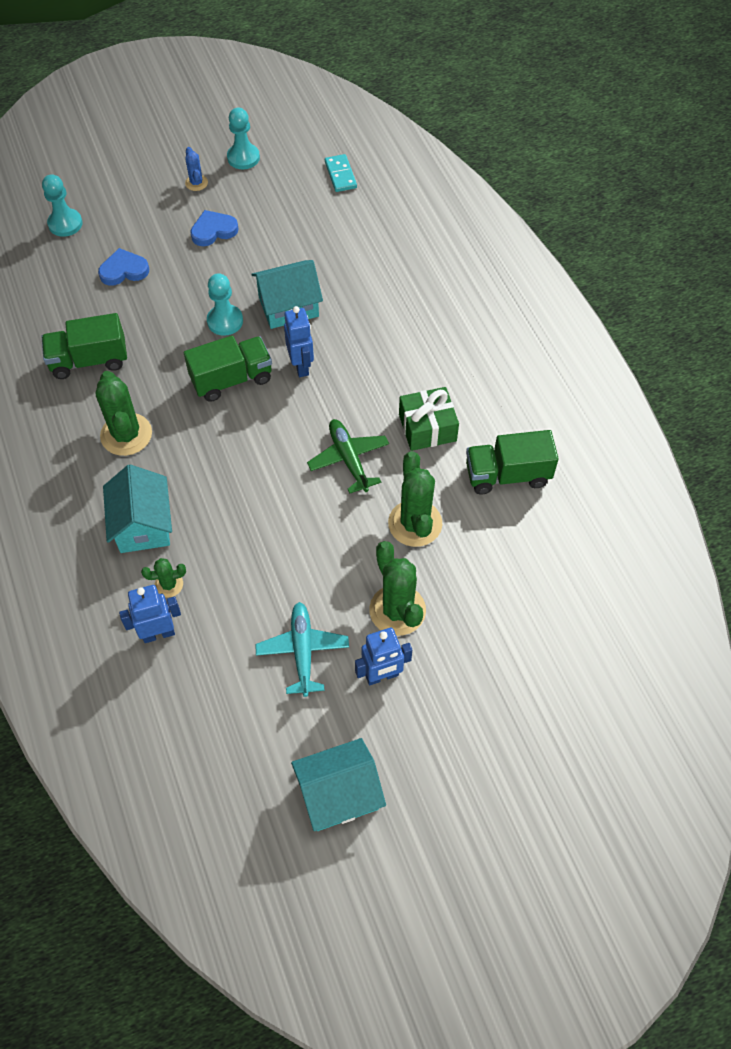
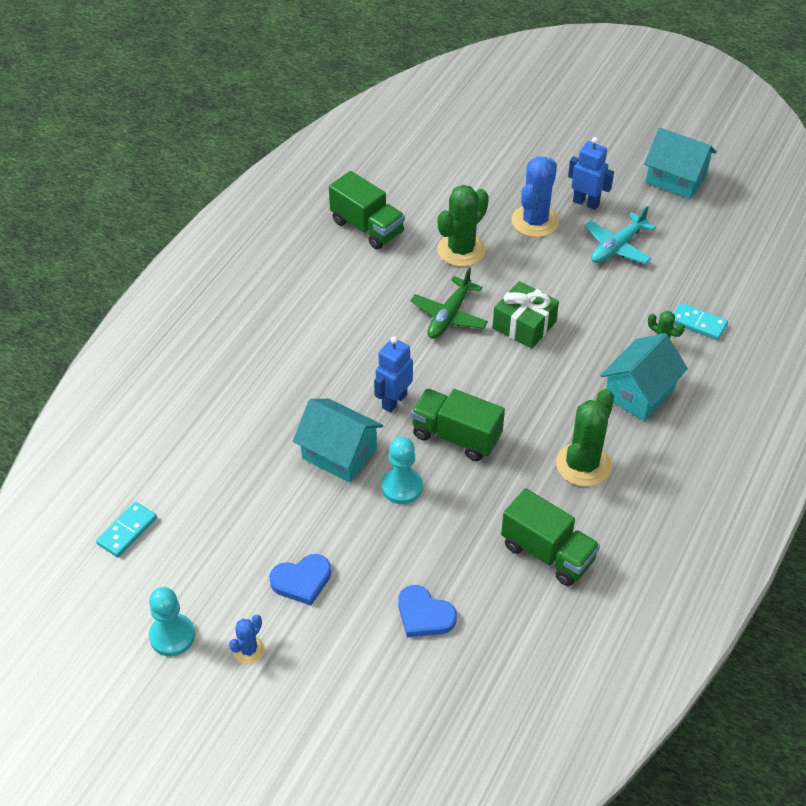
camera: 130 degrees left, 10 degrees down
(65, 224) = (418, 725): turquoise pawn -> none
(158, 633) = (698, 323): blue robot -> turquoise domino
(213, 230) = (302, 581): blue heart -> blue heart turned 45 degrees counterclockwise
(397, 610) = (535, 221): green cactus -> blue cactus
(427, 427) = (371, 290): green gift -> green gift (524, 325)

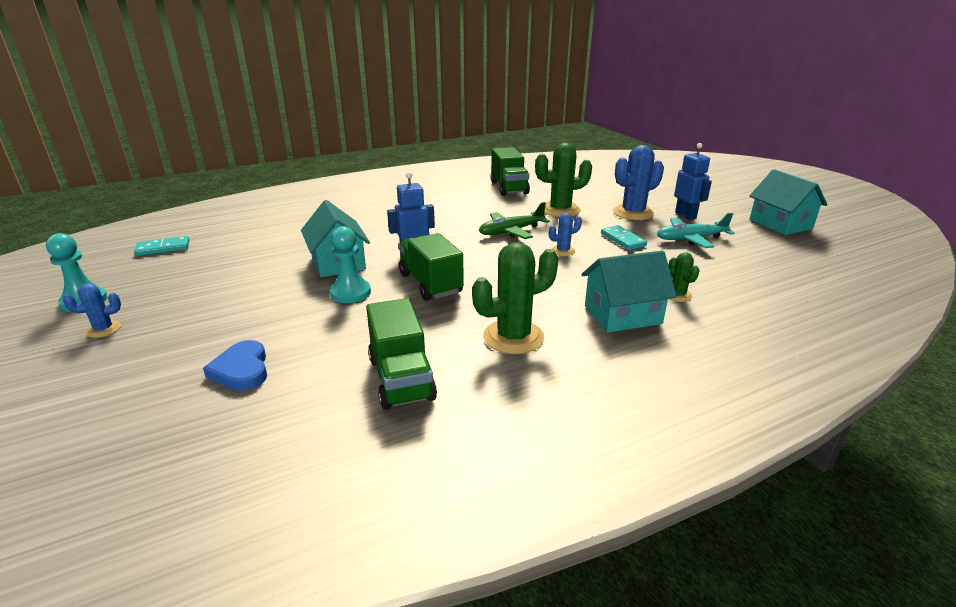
camera: 35 degrees right, 20 degrees down
(302, 581) = (203, 310): blue heart -> none
(524, 325) = (563, 251): green gift -> blue cactus
(698, 323) = (729, 295): turquoise domino -> turquoise domino (623, 240)

